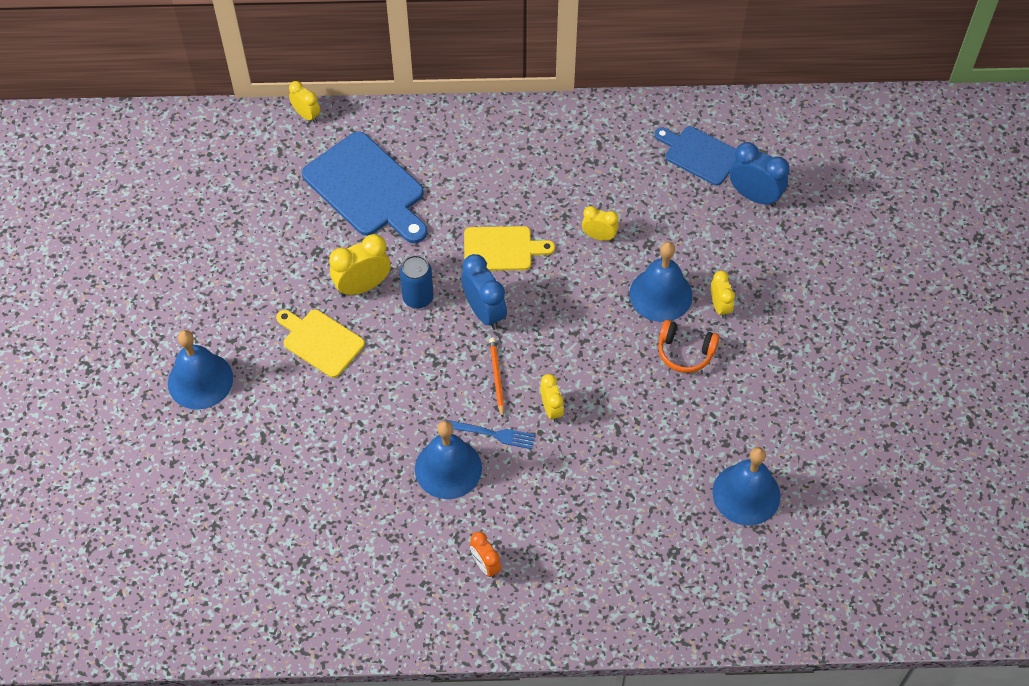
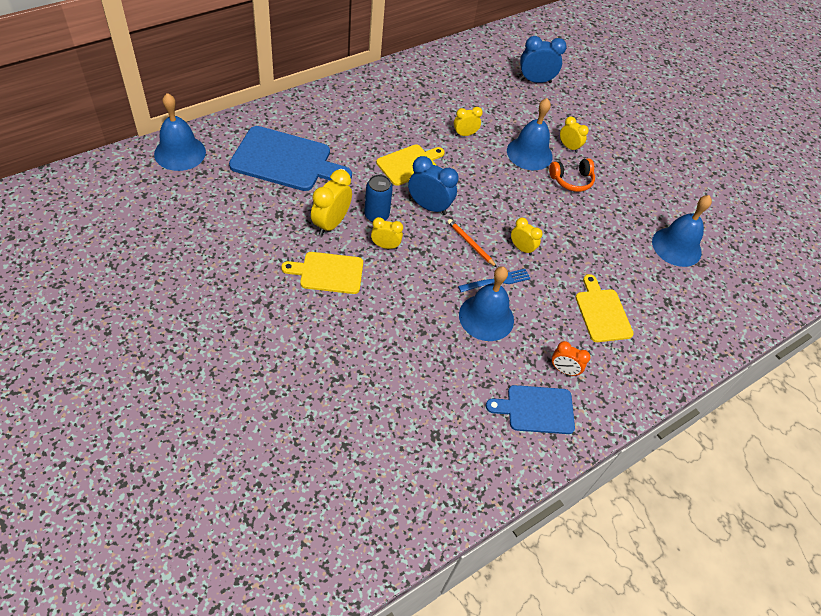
camera: 40 degrees left, 5 degrees down
(200, 380) = (252, 341): blue bell -> blue bell (180, 153)
(307, 115) = (205, 130): yellow clock -> yellow clock (385, 246)
(582, 526) = (602, 312): none -> yellow cutting board
(699, 154) = (485, 69): blue cutting board -> blue cutting board (536, 409)

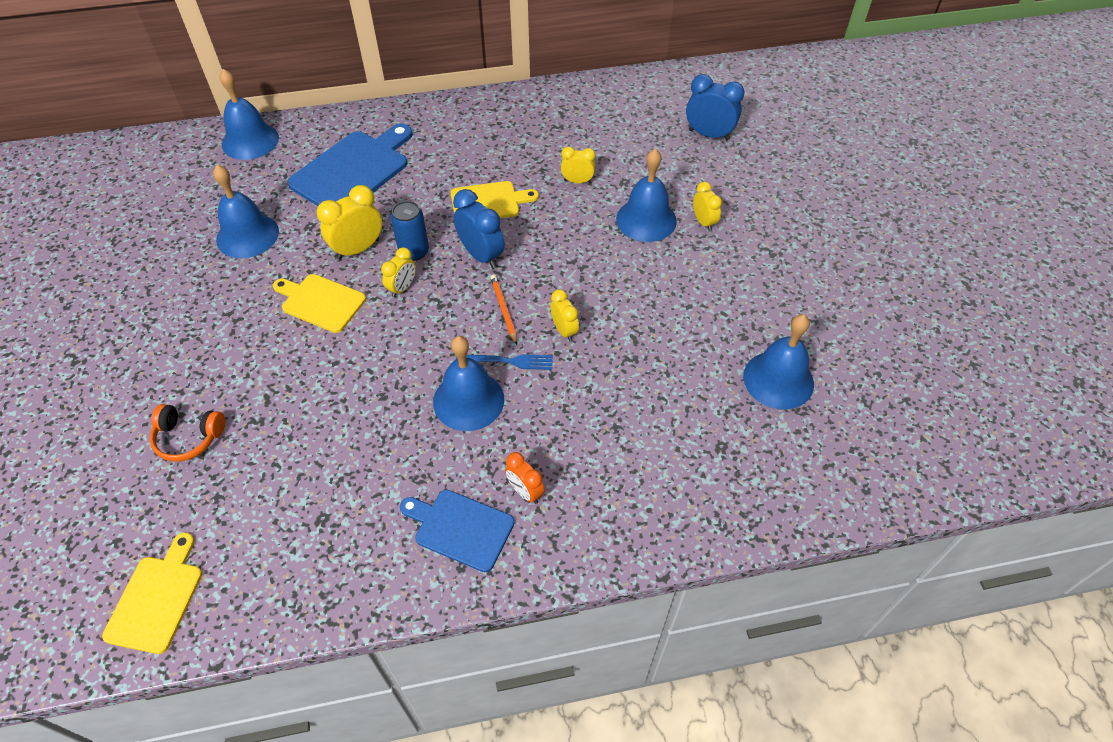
camera: 30 degrees right, 0 degrees up
(231, 233) = (247, 235): none -> blue bell
(286, 160) = (353, 170): blue cutting board -> blue cutting board turned 90 degrees counterclockwise
(385, 246) = (402, 288): yellow clock -> yellow clock turned 90 degrees clockwise
(571, 180) = (682, 263): orange headphones -> orange headphones (188, 438)
(602, 312) = (620, 435): yellow cutting board -> yellow cutting board (157, 599)

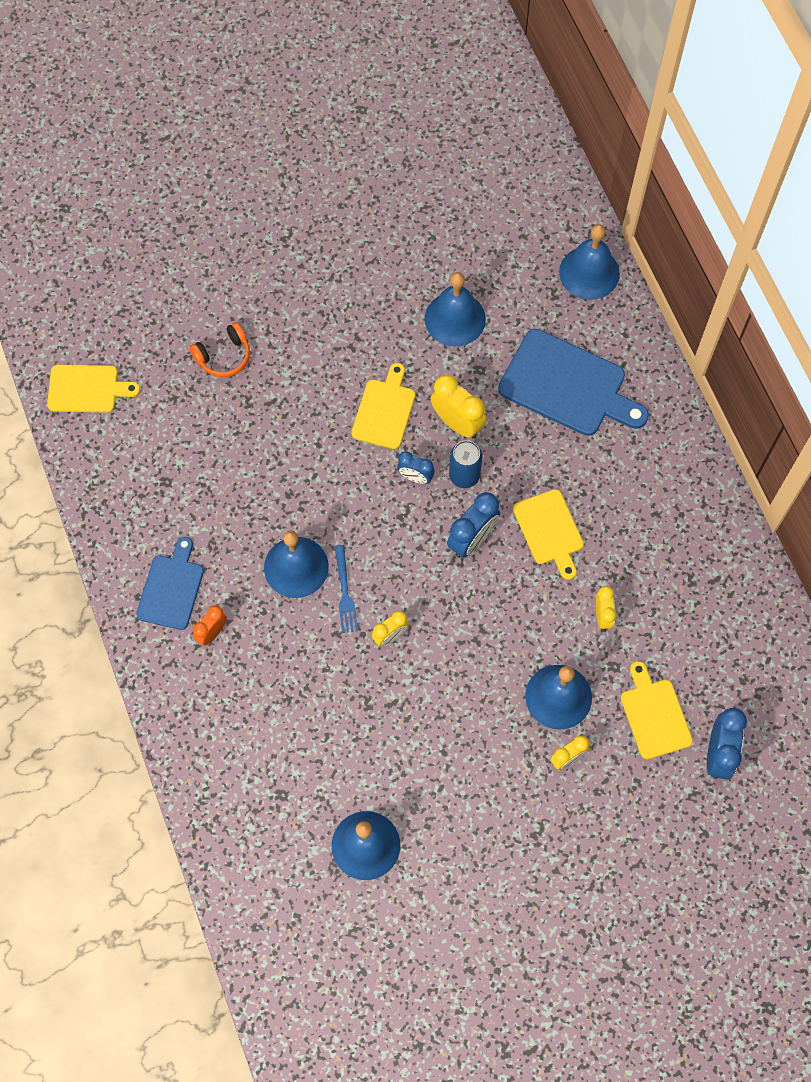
camera: 80 degrees right, 15 degrees up
(188, 438) = (224, 356): orange headphones -> orange headphones turned 120 degrees counterclockwise
(402, 288) = (415, 477): yellow clock -> blue clock
(504, 310) = (405, 576): orange pencil -> none
(671, 164) = (654, 715): none -> yellow cutting board

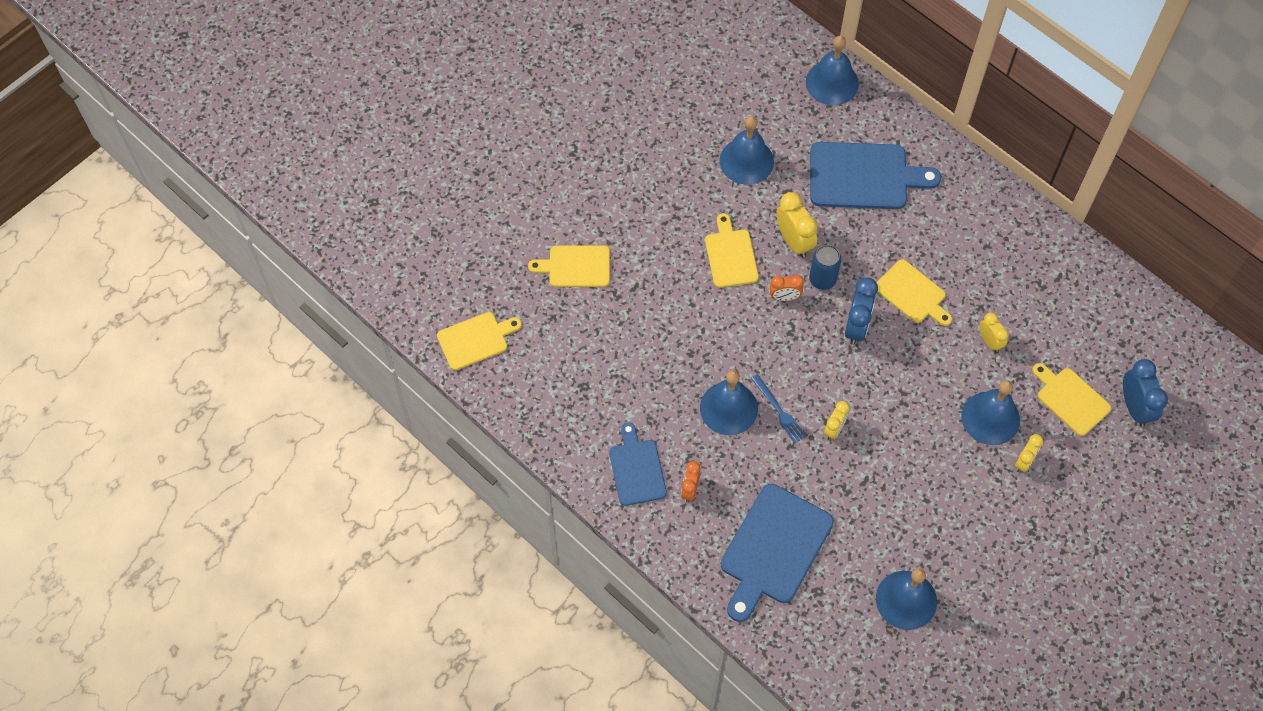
camera: 25 degrees left, 5 degrees down
(224, 356) = (575, 267): orange headphones -> yellow cutting board
(261, 731) = (774, 549): none -> blue cutting board
(415, 477) = (784, 297): blue clock -> orange clock
(457, 423) = (794, 241): yellow clock -> yellow clock turned 45 degrees clockwise

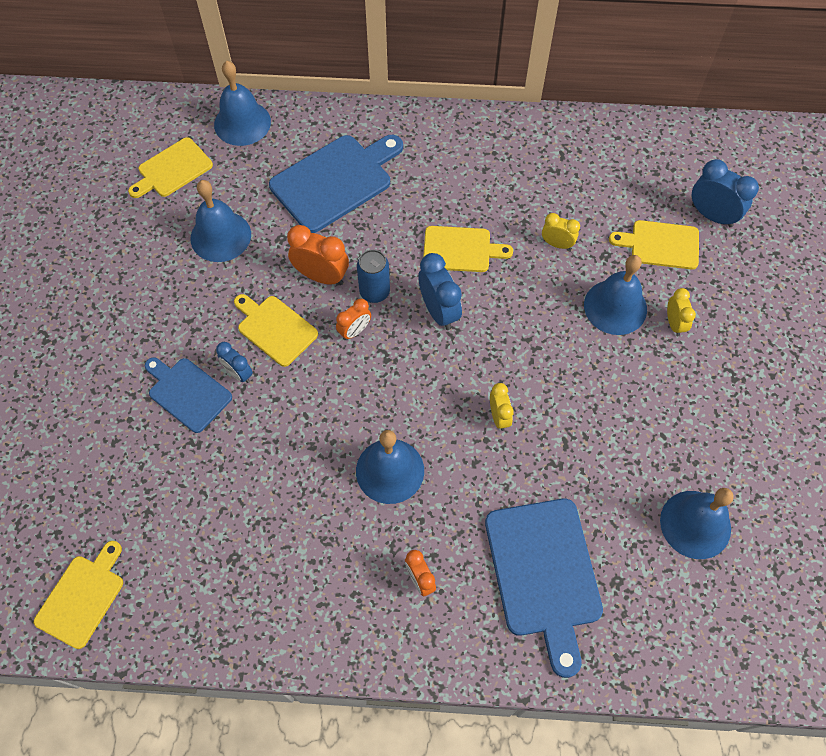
camera: 40 degrees left, 0 degrees up
(575, 267) = (132, 445): yellow cutting board -> yellow cutting board (172, 169)
(636, 469) = (352, 601): blue cutting board -> blue cutting board (187, 393)
(681, 269) = (238, 373): none -> blue clock
(779, 411) = (438, 438): blue fork -> none
(794, 241) = (321, 276): yellow clock -> orange clock

